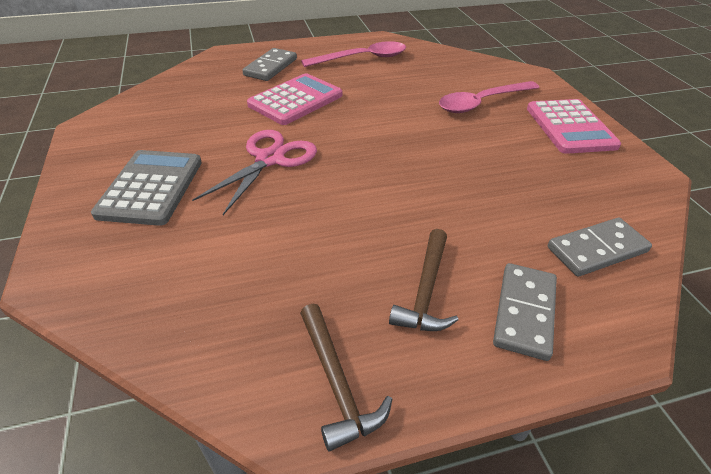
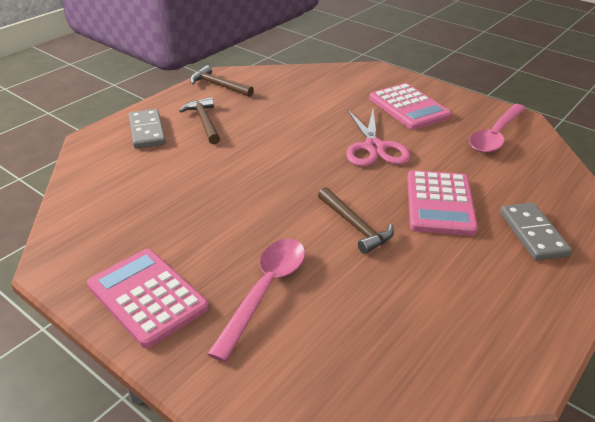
camera: 145 degrees right, 5 degrees down
(151, 188) = (409, 107): grey calculator -> pink calculator
(362, 58) = (475, 305): pink spoon -> pink spoon (495, 135)
(379, 111) = (355, 226): none -> brown hammer
(597, 249) = (108, 177): grey domino -> none

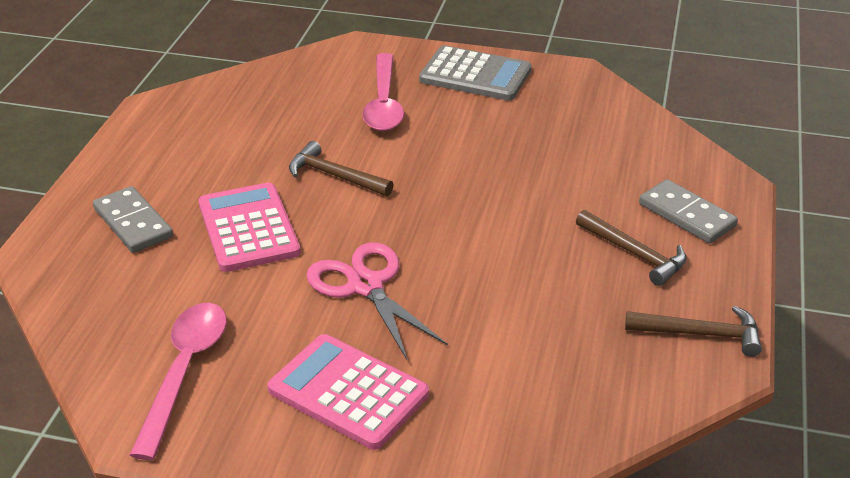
camera: 155 degrees right, 0 degrees up
(147, 297) = (475, 75): pink calculator -> grey calculator

